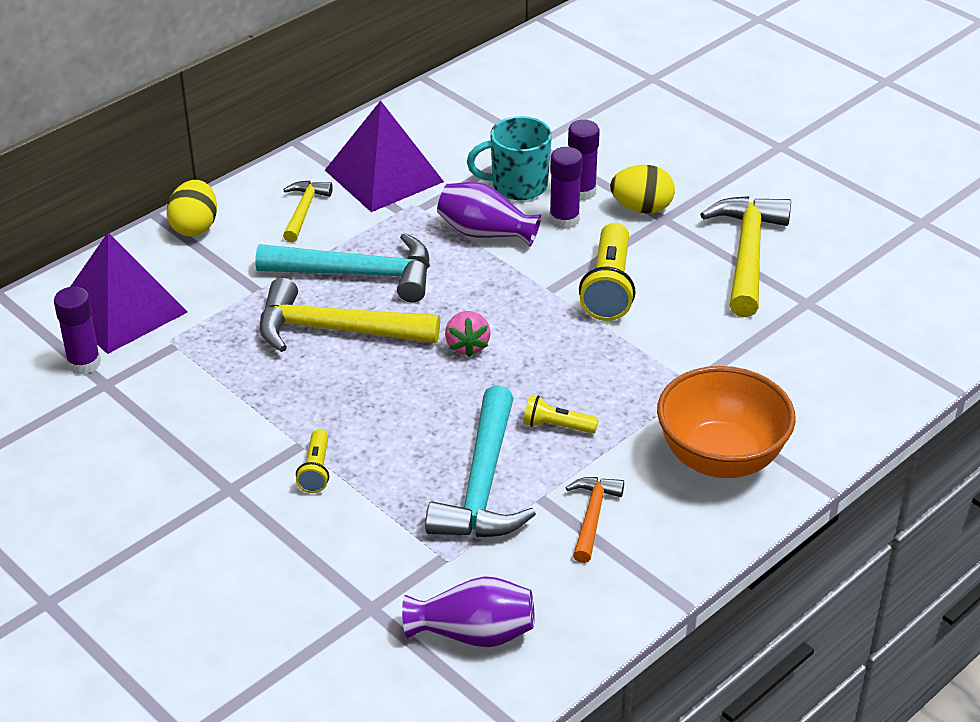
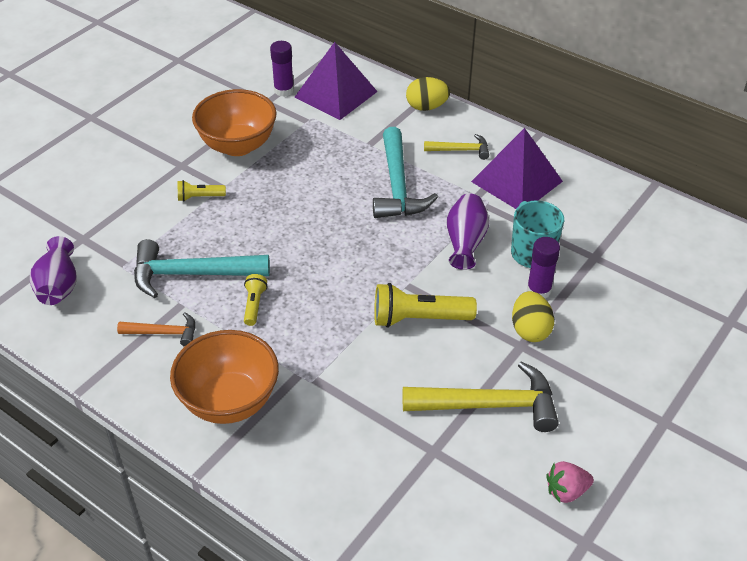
camera: 80 degrees right, 5 degrees up
(206, 423) = (238, 145): none -> orange bowl
(336, 330) = (336, 185): yellow hammer -> none
(467, 346) = (332, 249): pink strawberry -> pink strawberry (566, 491)
(564, 219) = (497, 284): purple glue stick -> none

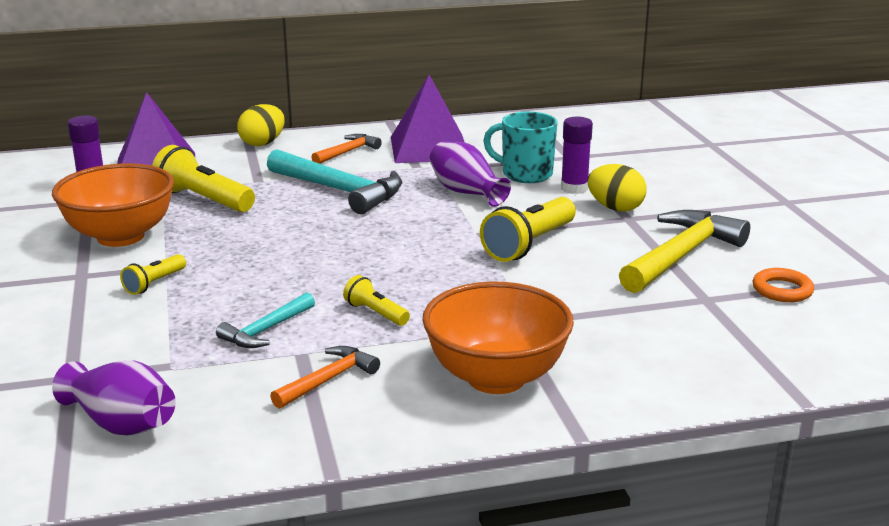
camera: 50 degrees left, 20 degrees down
(192, 274) = (266, 330): turquoise hammer -> turquoise hammer, size x0.54
(317, 142) = (203, 200): none -> yellow flashlight
(460, 150) = (347, 152): yellow hammer -> orange hammer
(493, 487) = (782, 290): none -> orange ring
(566, 491) = (820, 263): pink strawberry -> none

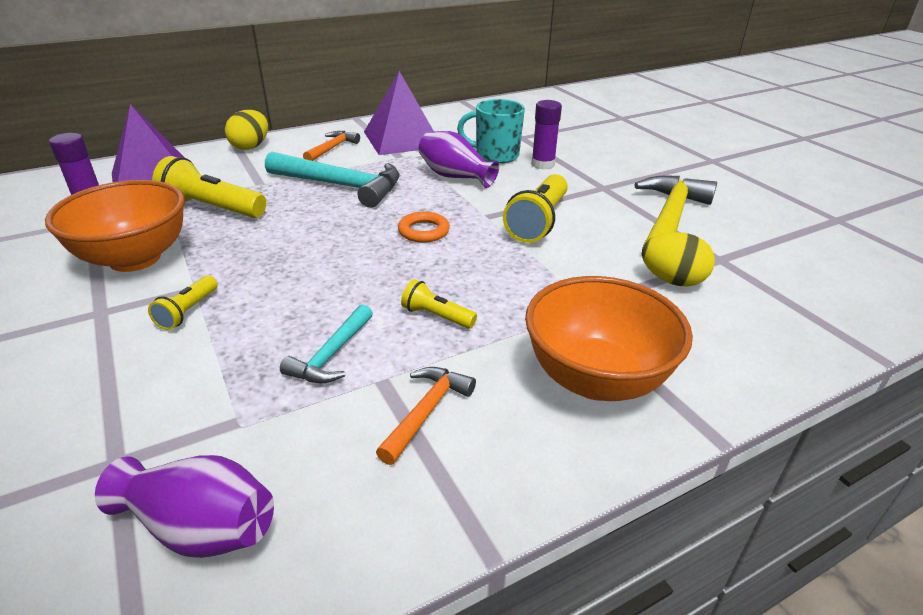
camera: 15 degrees left, 10 degrees up
(615, 208) = (587, 179): yellow egg -> yellow egg (672, 280)
(782, 290) = (772, 242): orange ring -> orange ring (423, 231)

